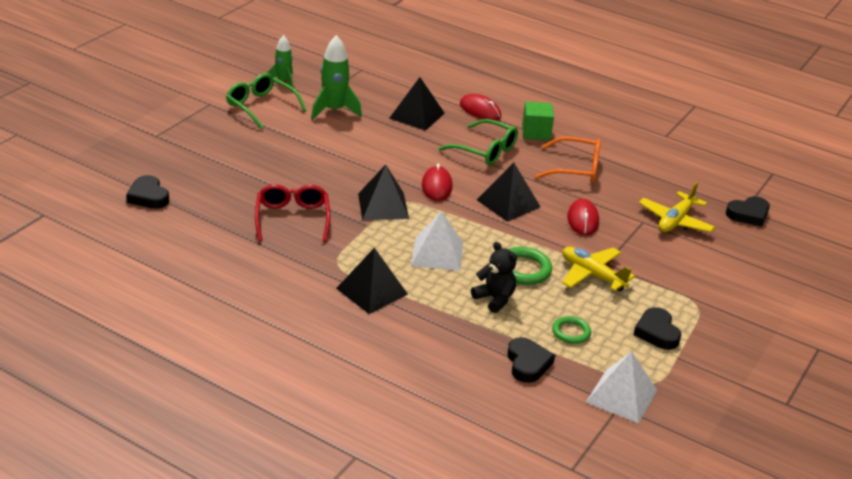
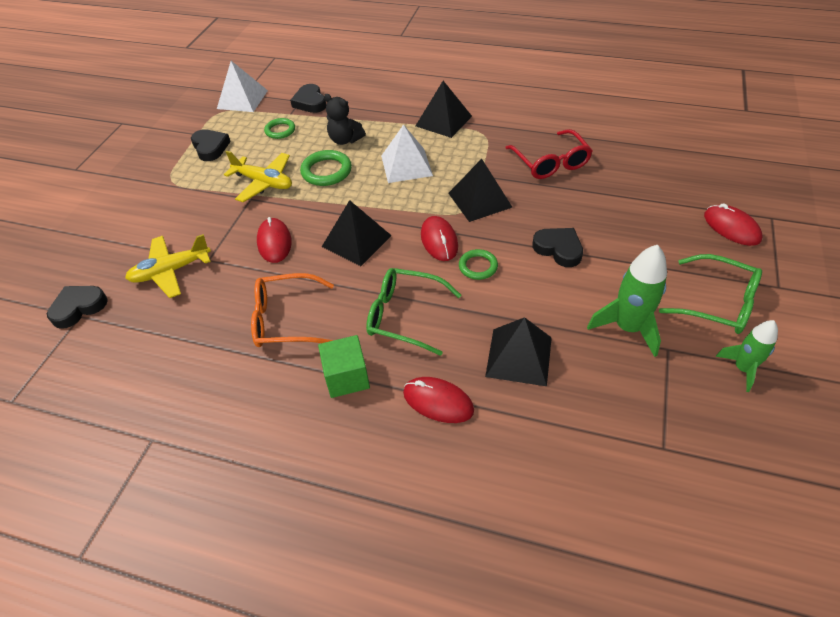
camera: 170 degrees right, 15 degrees up
(148, 196) = (690, 148): black heart -> black heart (558, 249)
(195, 137) = (731, 227): none -> red mouse
(415, 163) = (478, 266): none -> green ring
(675, 221) = (171, 271): yellow plane -> yellow plane turned 135 degrees counterclockwise

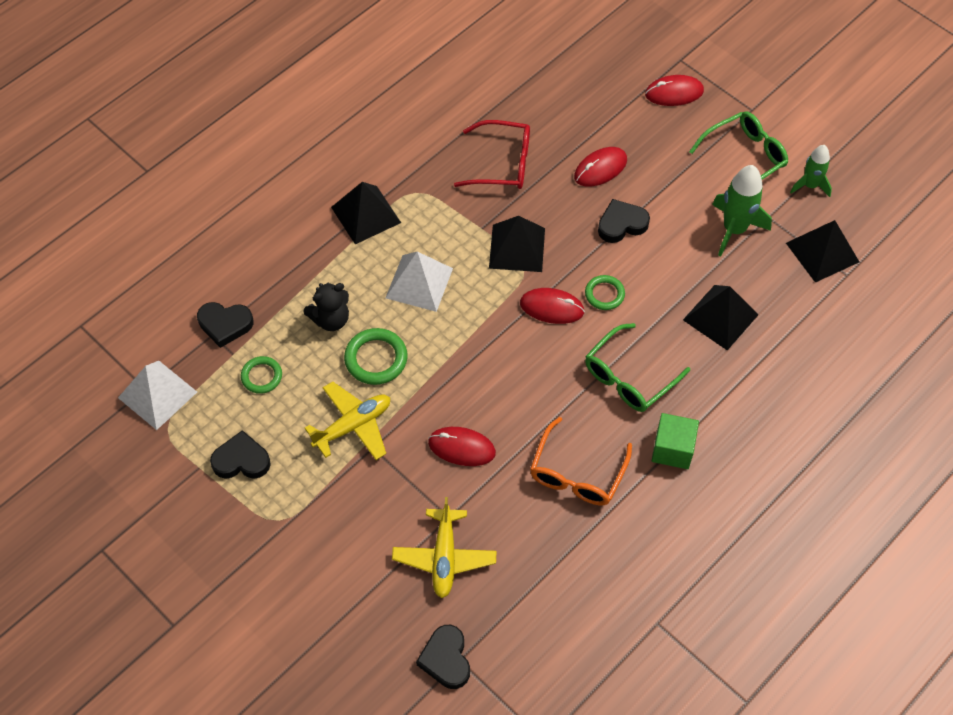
camera: 65 degrees left, 10 degrees up
(356, 241) = (507, 375): black pyramid -> black pyramid (822, 252)
(438, 401) = (733, 394): red mouse -> red mouse (600, 169)

